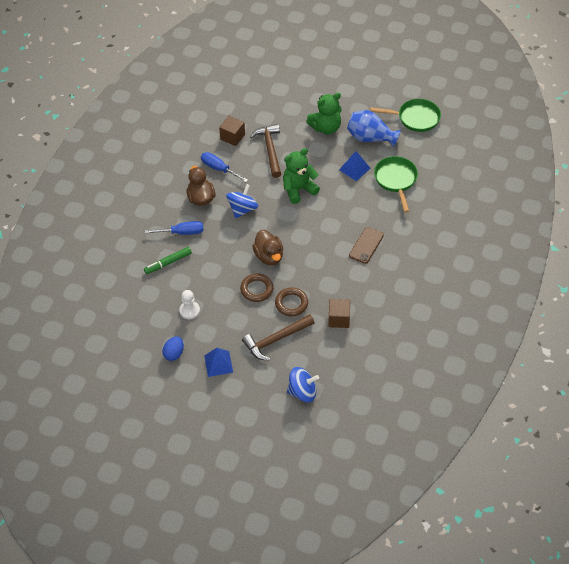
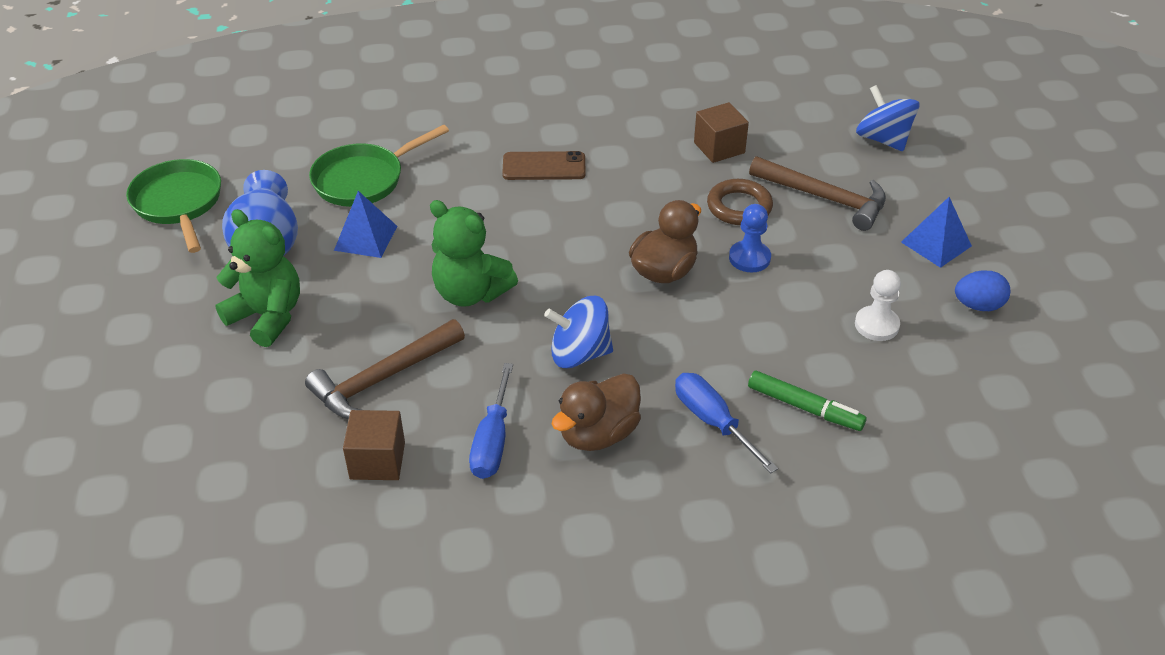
camera: 120 degrees left, 10 degrees down
(256, 289) = (749, 258): brown ring -> blue pawn

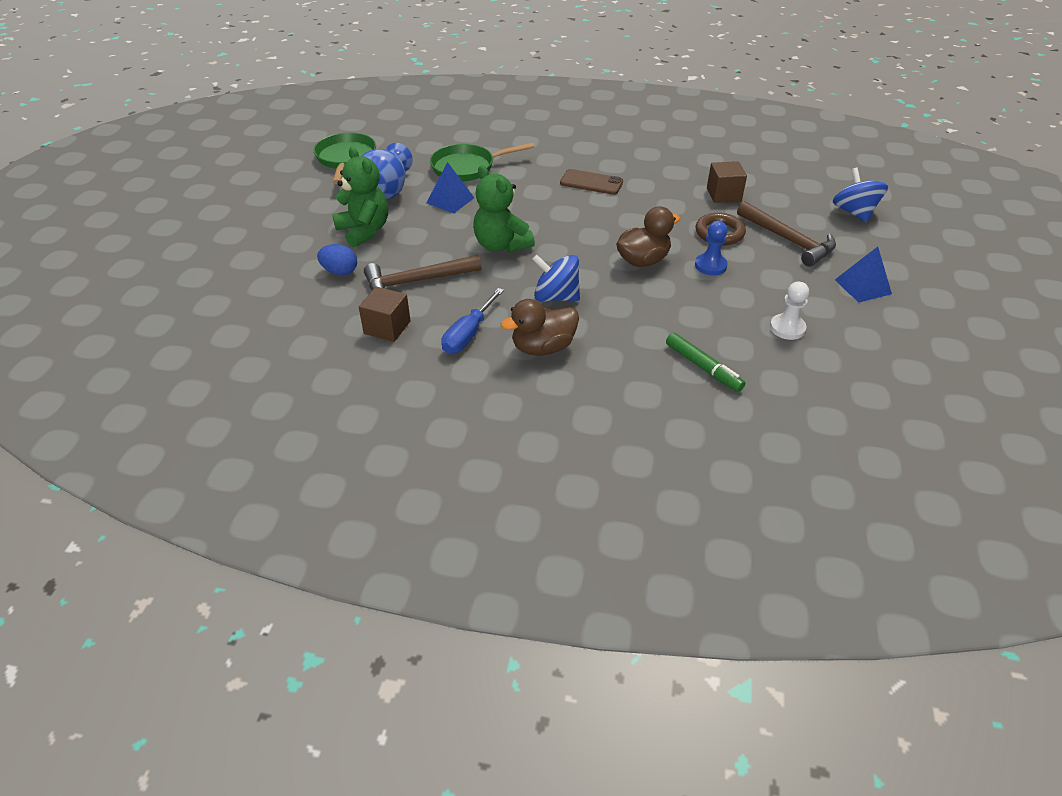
camera: 20 degrees right, 0 degrees up
(713, 422) = (629, 360): blue screwdriver -> none
(978, 305) = (877, 333): blue egg -> blue egg (340, 272)

